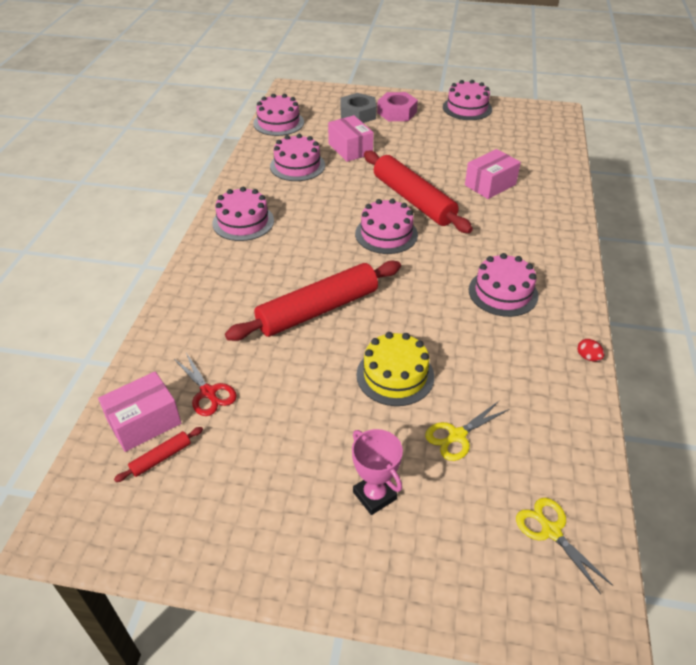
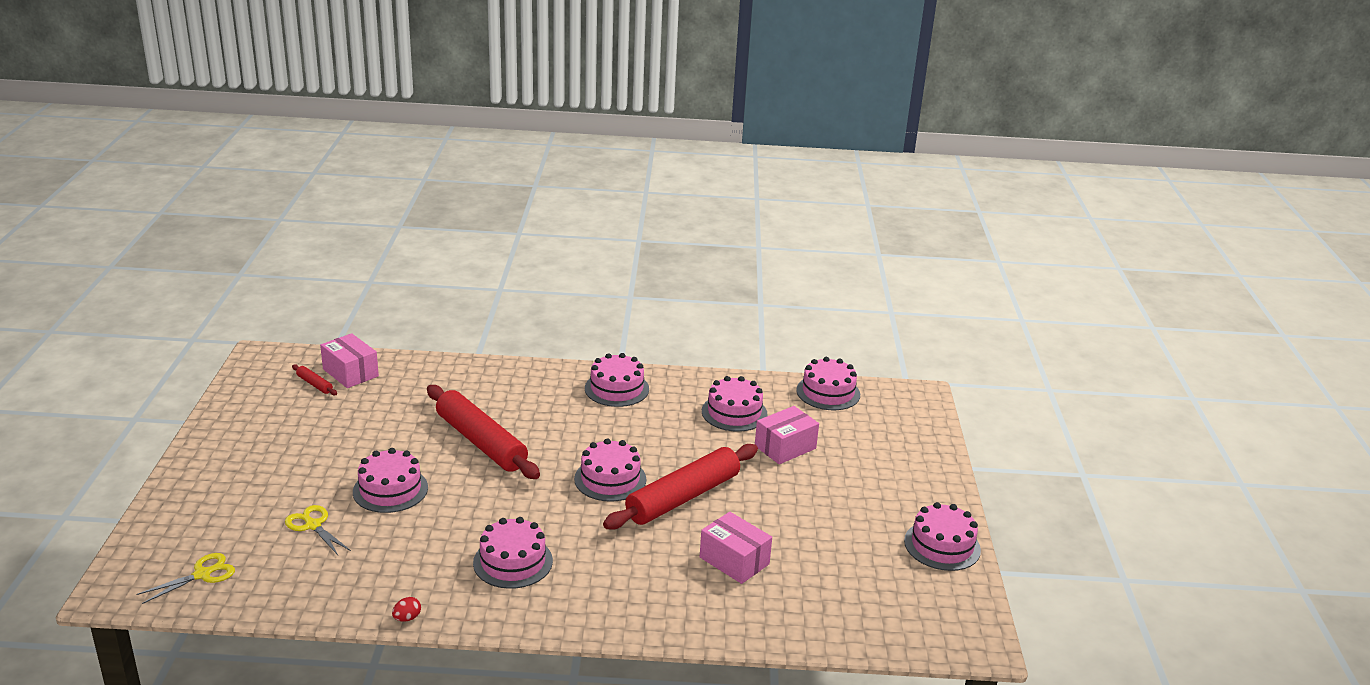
camera: 80 degrees right, 15 degrees down
(208, 392) = (378, 396): red scissors -> none
(358, 114) = (877, 449): grey nut -> none
(374, 495) = (259, 482): pink trophy -> none
(395, 375) = (390, 490): yellow cake -> pink cake
(397, 112) = (897, 481): pink nut -> none

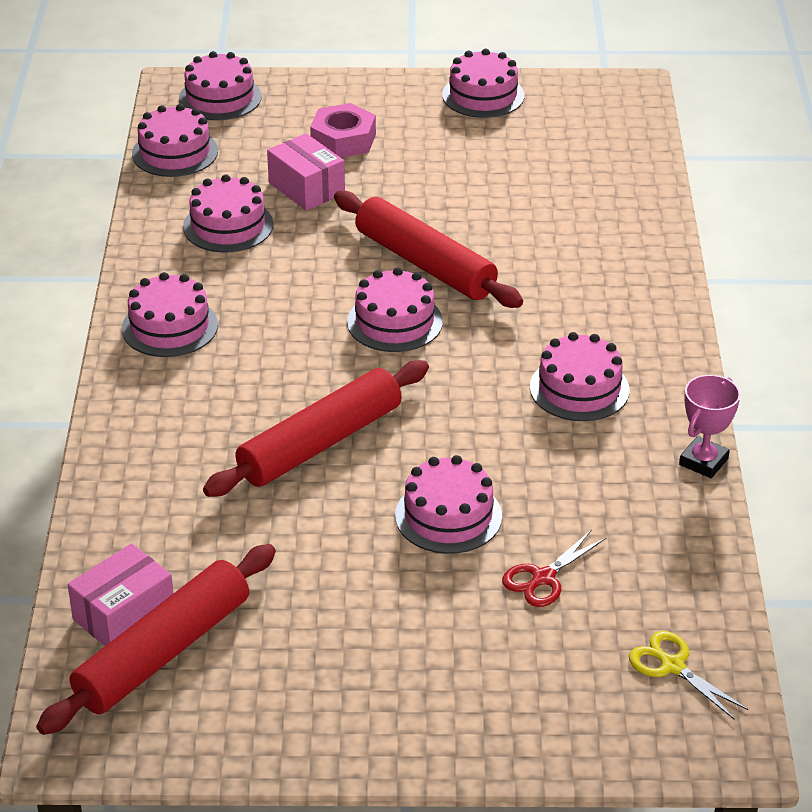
camera: 90 degrees left, 10 degrees up
(313, 525) = (543, 578): yellow scissors -> red scissors
(314, 384) = (163, 652): red rolling pin -> red rolling pin, size x2.48
(407, 618) = (703, 462): red egg -> pink trophy
(734, 561) = (539, 227): pink box -> none
(856, 467) = (343, 140): none -> pink nut
(908, 412) = (220, 98): none -> pink cake

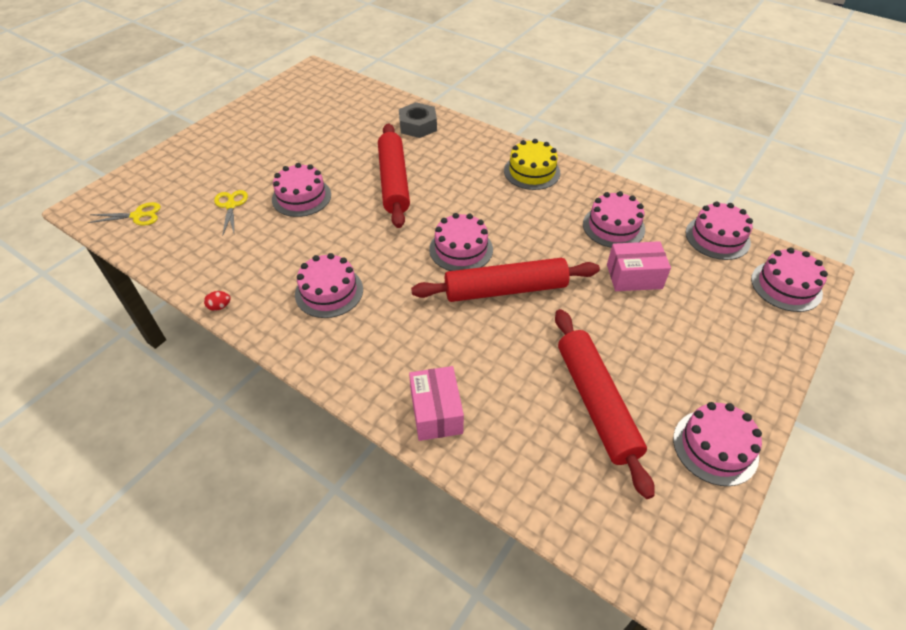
camera: 125 degrees right, 10 degrees up
(124, 615) = (356, 98): pink box -> pink box (436, 412)
(148, 491) = (418, 126): none -> grey nut
(163, 652) = (326, 100): red rolling pin -> red rolling pin (596, 403)
(169, 327) = (532, 172): pink cake -> yellow cake
(343, 140) = (688, 323): pink nut -> none
(543, 578) = (231, 206): red scissors -> yellow scissors
(703, 462) = (220, 306): pink trophy -> red egg

